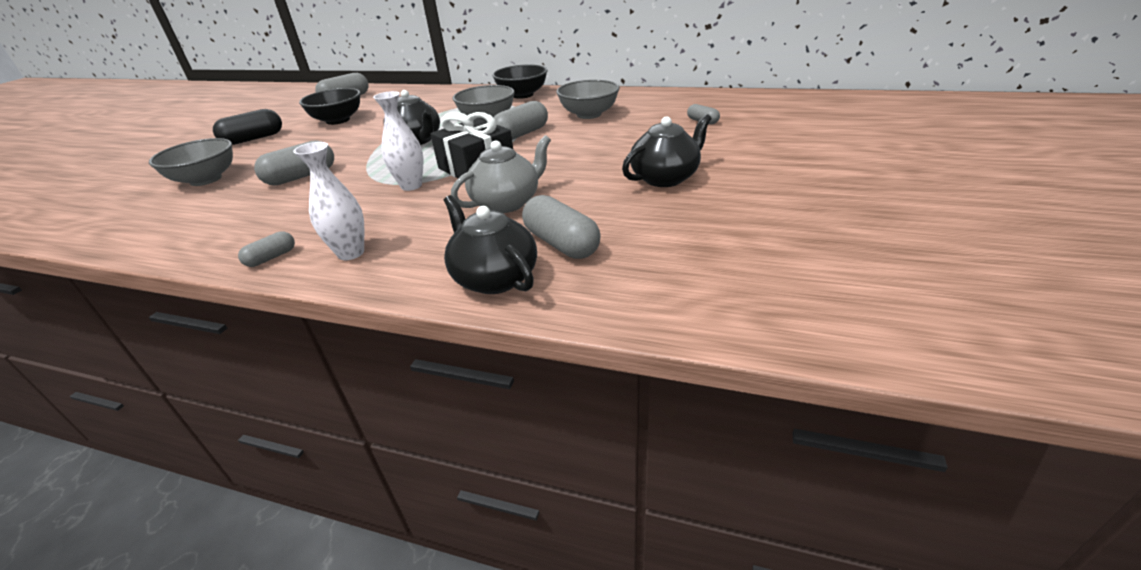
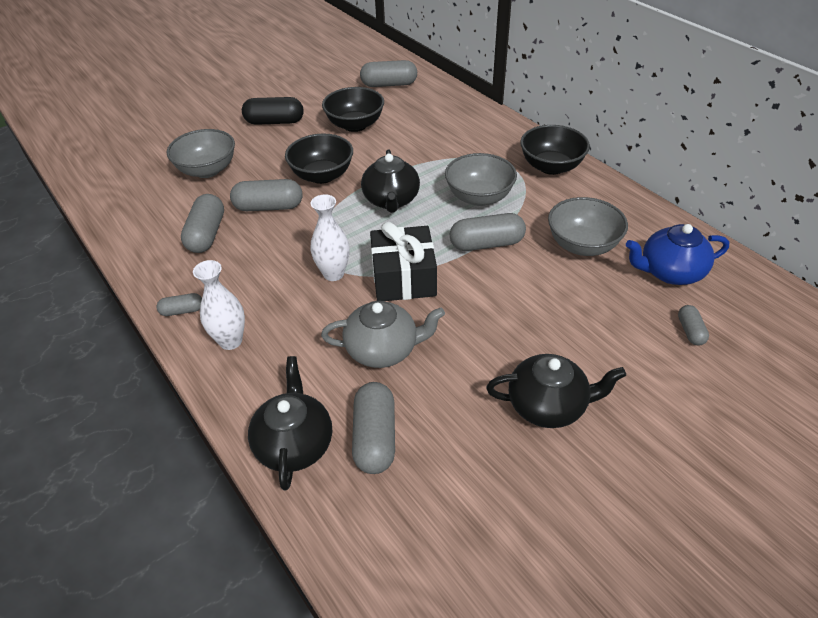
camera: 35 degrees right, 10 degrees up
(248, 210) = (207, 234): none -> grey capsule
(337, 148) = (322, 175): none -> black bowl
(657, 107) = (670, 272): none -> blue teapot

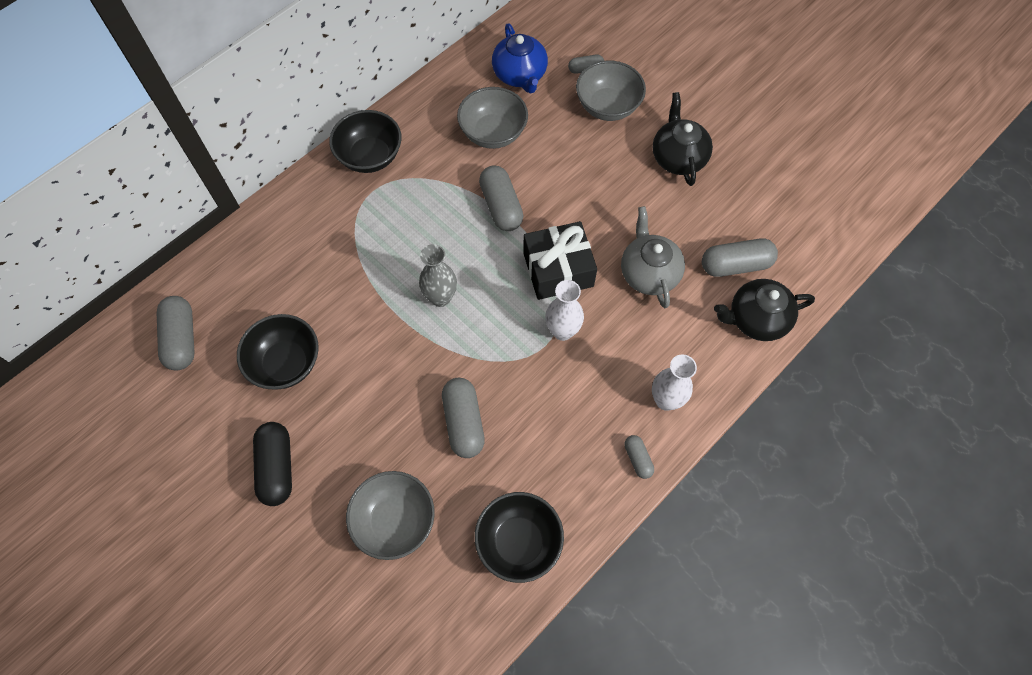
camera: 100 degrees left, 20 degrees up
(207, 234) = (520, 476): grey capsule -> none
(322, 175) = (398, 378): black bowl -> black bowl (519, 542)
(391, 200) = (440, 298): black teapot -> grey vase
(479, 197) = (428, 217): grey bowl -> grey bowl (607, 106)

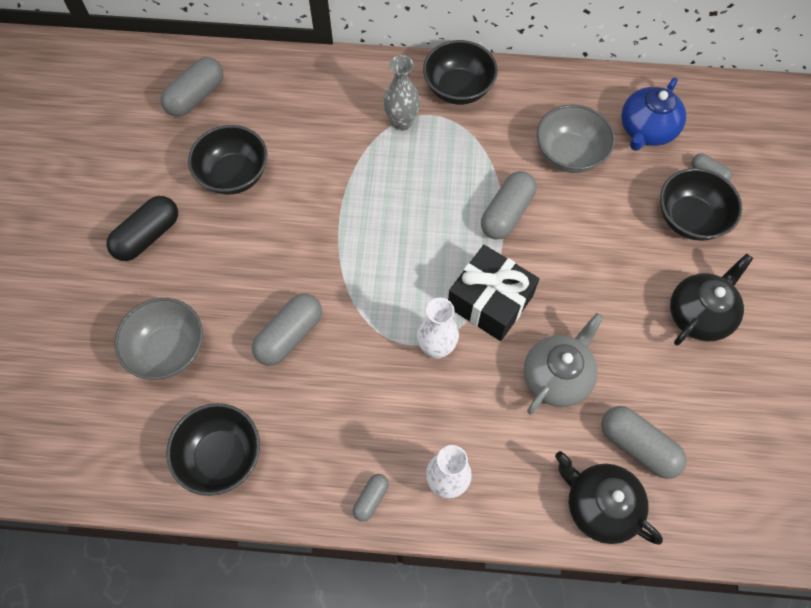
camera: 50 degrees right, 0 degrees up
(440, 298) = (382, 234): grey vase -> grey vase (401, 122)
(607, 106) = (690, 219): grey bowl -> black bowl

